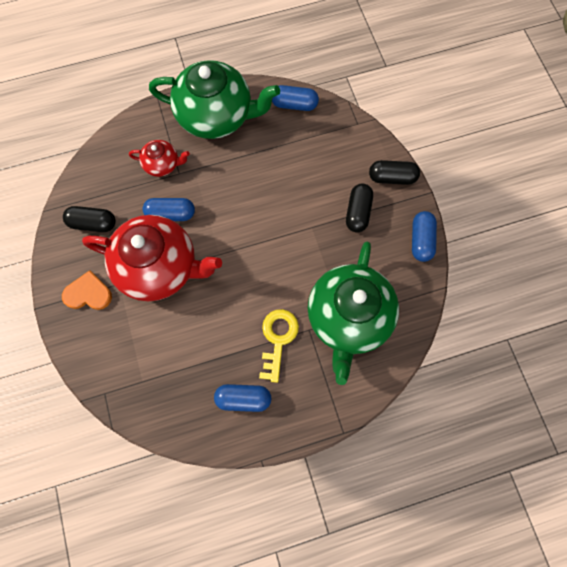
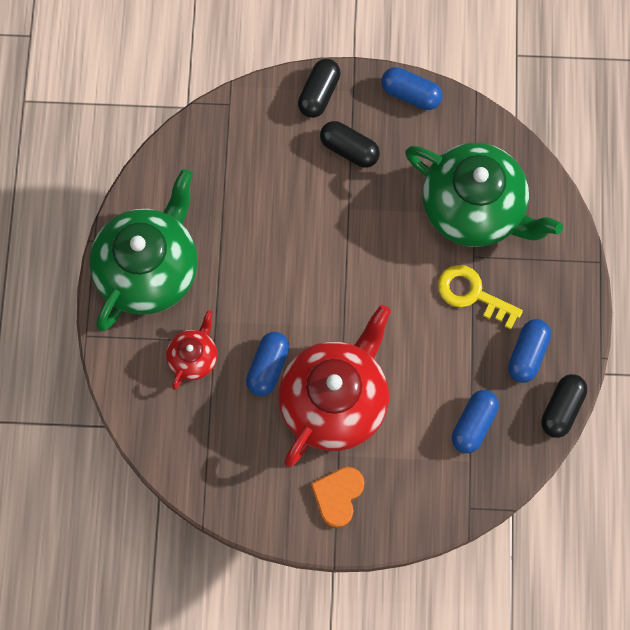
camera: 70 degrees left, 0 degrees up
(93, 223) = (244, 466): black capsule -> black capsule (561, 409)
(294, 104) = (171, 169): blue capsule -> blue capsule (473, 424)

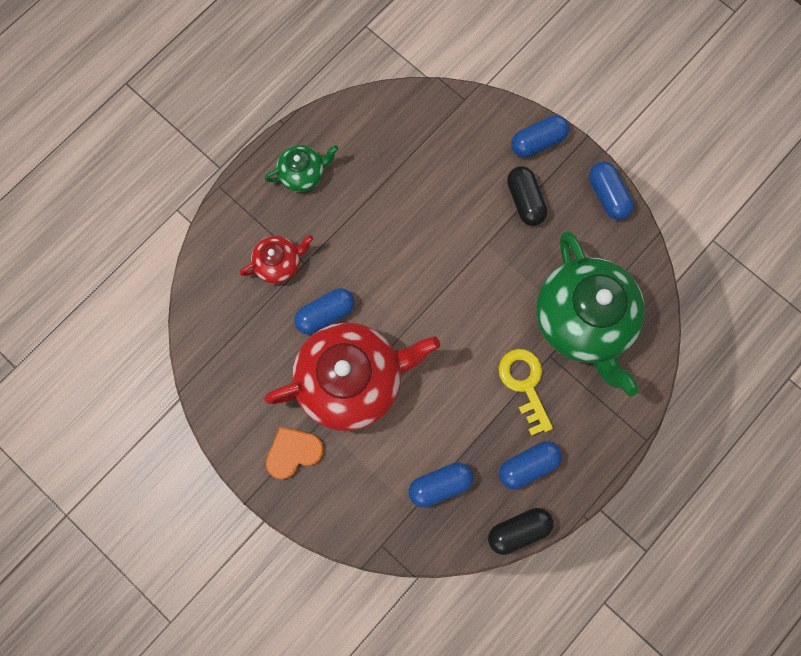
camera: 40 degrees right, 5 degrees up
(148, 269) = (303, 174): green teapot -> green teapot, size x0.47
(319, 94) = (537, 142): black capsule -> blue capsule

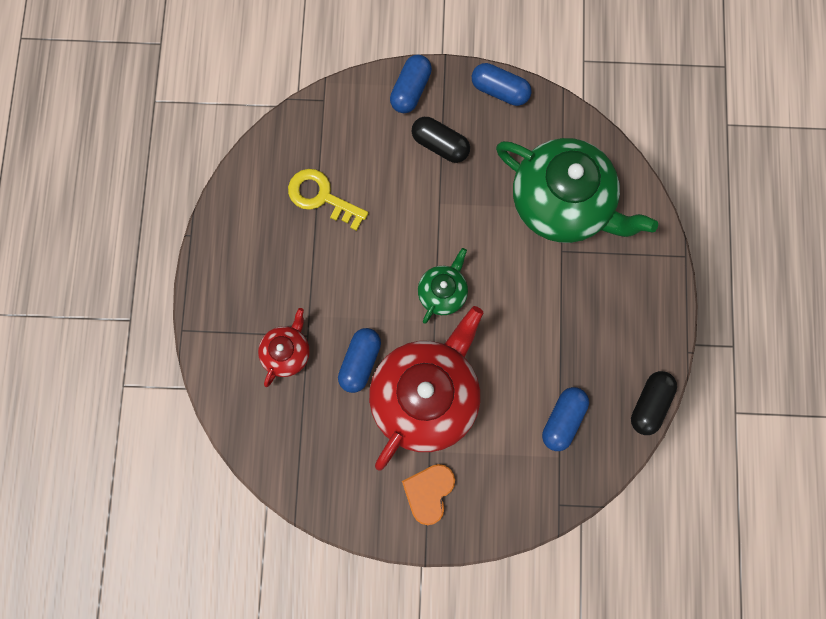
camera: 40 degrees left, 0 degrees up
(303, 174) = (243, 264): green teapot -> green teapot (442, 292)
(524, 384) = (561, 288): yellow key -> yellow key (321, 197)
(527, 465) = (615, 349): blue capsule -> none

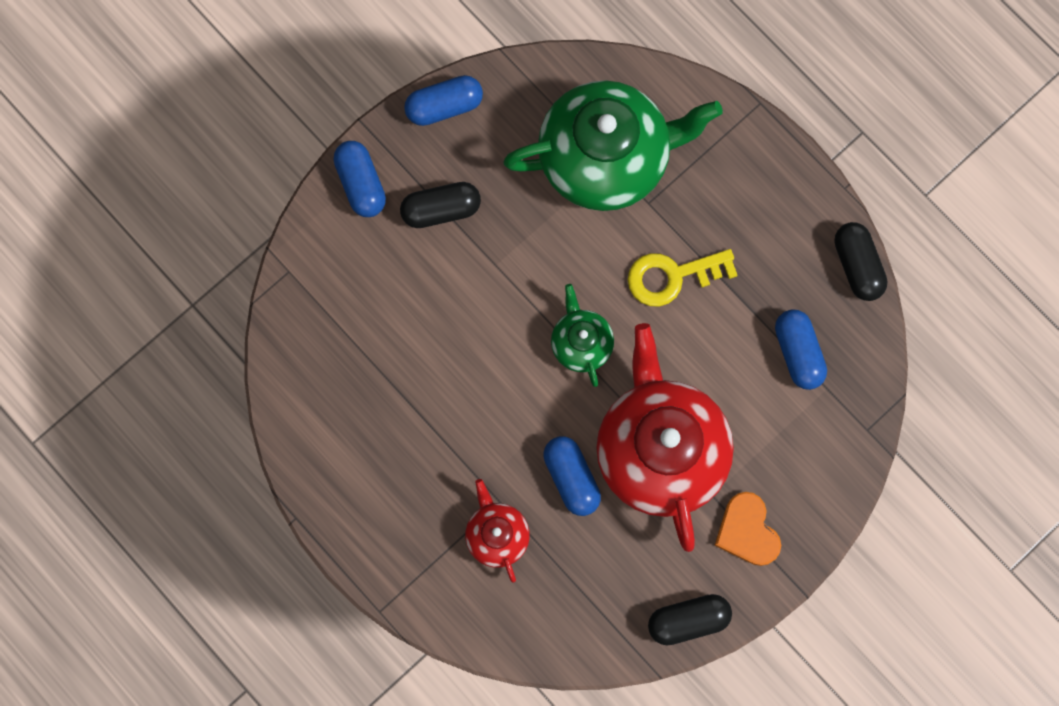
camera: 45 degrees left, 0 degrees up
(321, 197) = (381, 364): yellow key -> yellow key (672, 276)
(343, 508) = (688, 620): none -> black capsule

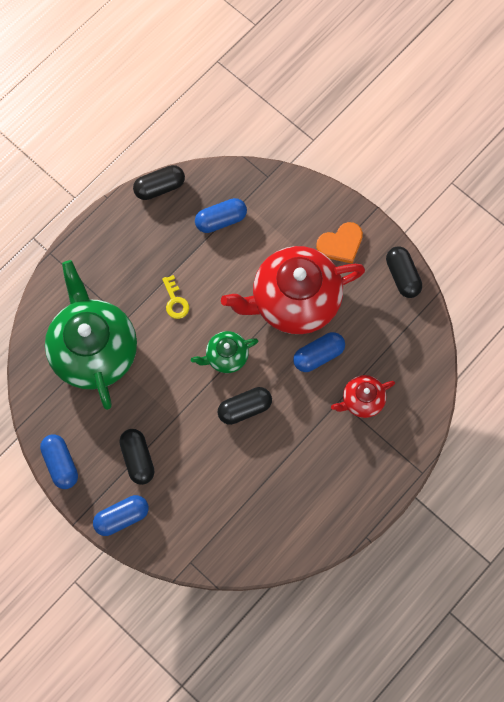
camera: 95 degrees left, 5 degrees down
(500, 363) = (245, 408): none -> black capsule
(672, 276) = (175, 301): yellow key -> yellow key, size x0.63

